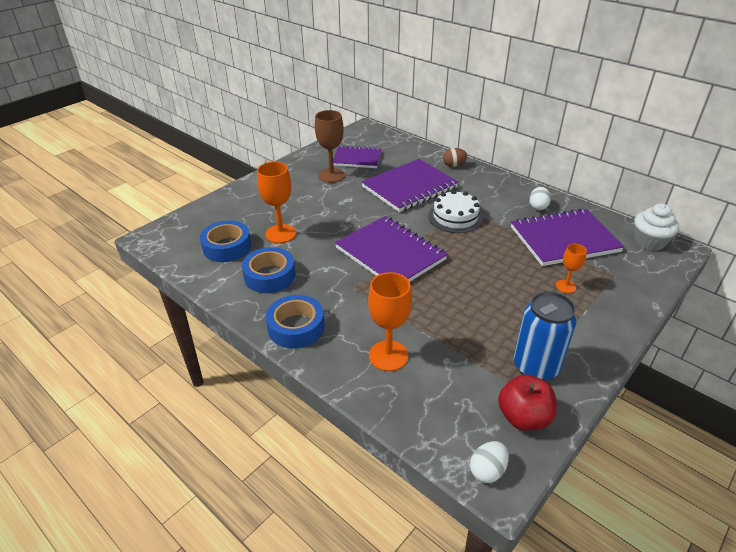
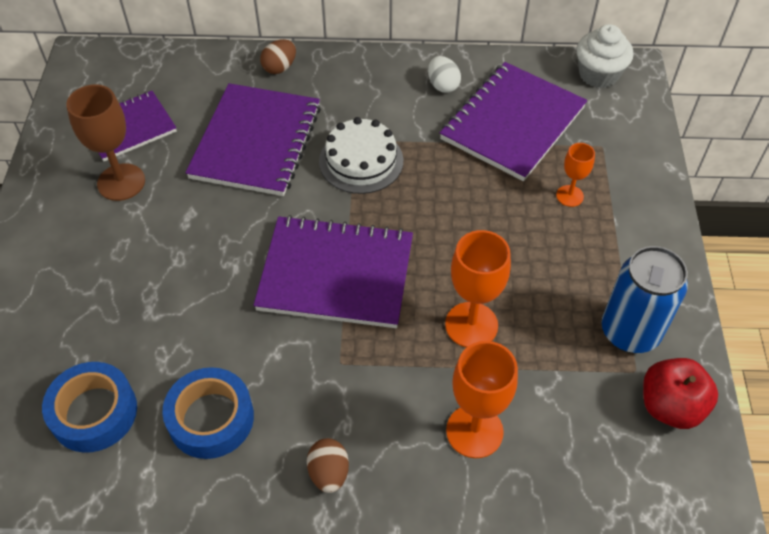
camera: 40 degrees left, 15 degrees up
(280, 234) = (152, 336): orange goblet -> orange goblet (471, 325)
(296, 327) = (329, 473): blue tape -> brown egg
(487, 470) = (692, 497): white egg -> none

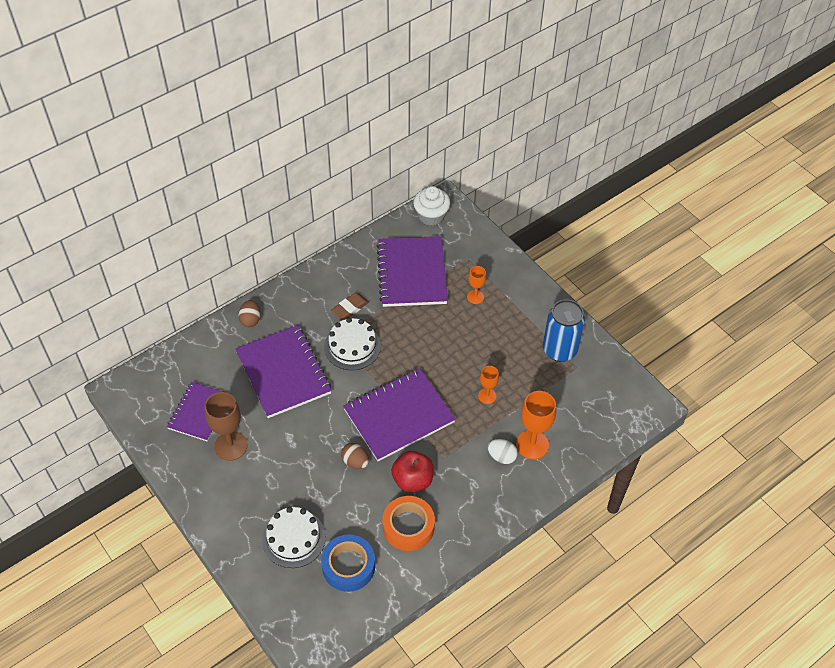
camera: 40 degrees left, 0 degrees up
(73, 331) = (293, 538): none -> white cake
(211, 418) = (408, 527): blue tape -> orange tape
(329, 473) = (486, 509): brown egg -> brown egg (355, 462)
(400, 119) = (350, 308): none -> brown eraser
(443, 85) = (354, 273): white egg -> white egg (501, 456)
(471, 325) = (487, 396): orange goblet -> orange goblet, size x0.57
(670, 406) = (604, 373): red apple -> red apple (412, 480)

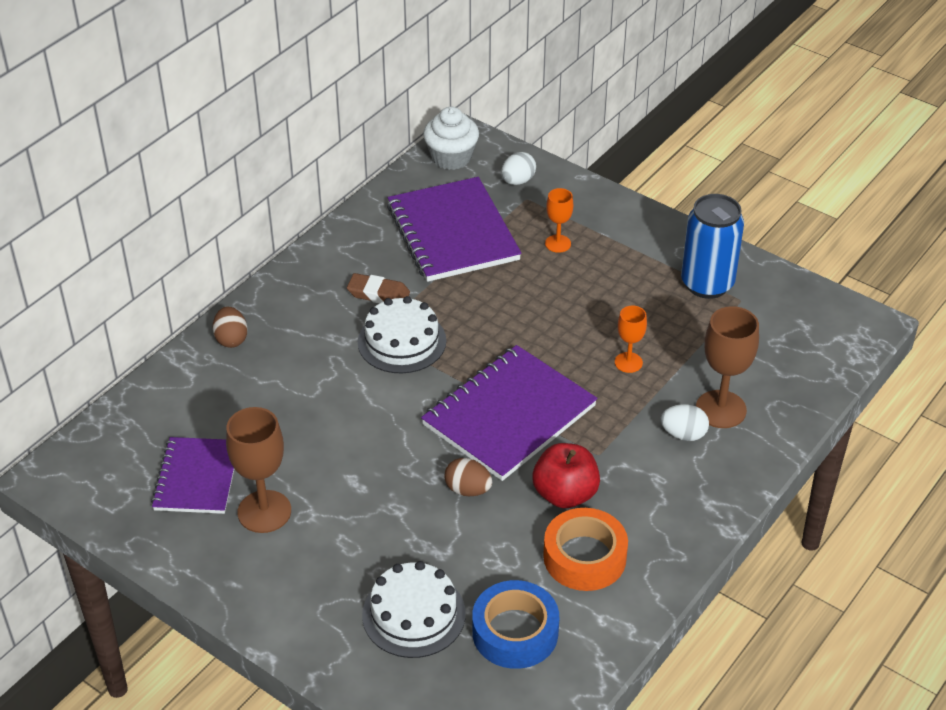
camera: 15 degrees left, 10 degrees down
(284, 373) = (310, 397): purple notebook -> none
(350, 308) = (378, 294): brown eraser -> brown eraser turned 75 degrees clockwise
(467, 243) = (518, 181): none -> white egg
(532, 444) = (721, 409): orange goblet -> brown goblet

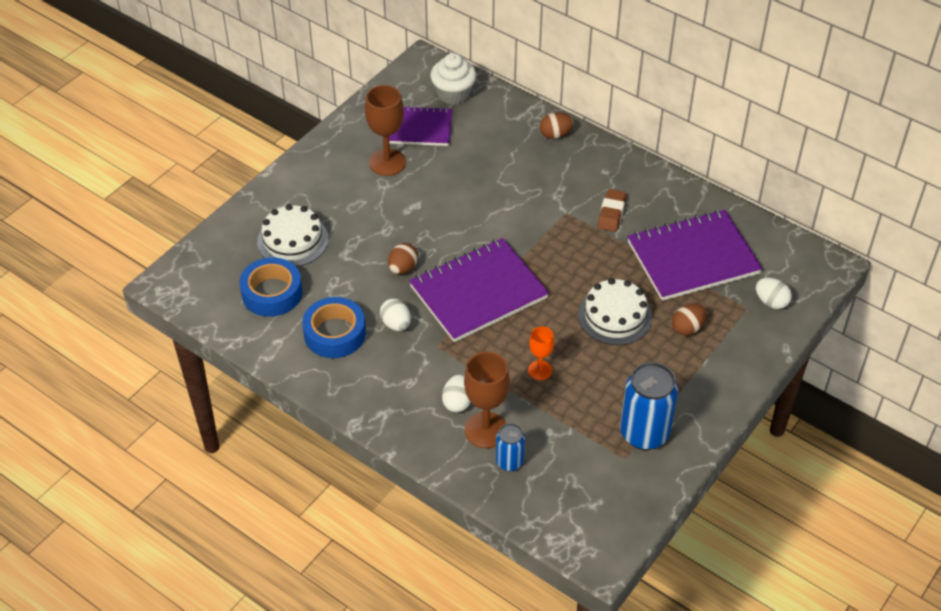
camera: 90 degrees right, 5 degrees up
(402, 341) = (558, 228): white cake -> white cake (615, 316)
(451, 157) = (796, 256): white cupcake -> white cupcake (453, 93)
(509, 415) = (478, 292): purple notebook -> purple notebook turned 75 degrees counterclockwise
(558, 243) = (687, 328): orange goblet -> brown egg
(565, 494) = (396, 324): red apple -> white egg
(584, 557) = (335, 333): orange tape -> blue tape
(761, 390) = (509, 462): none -> blue can

